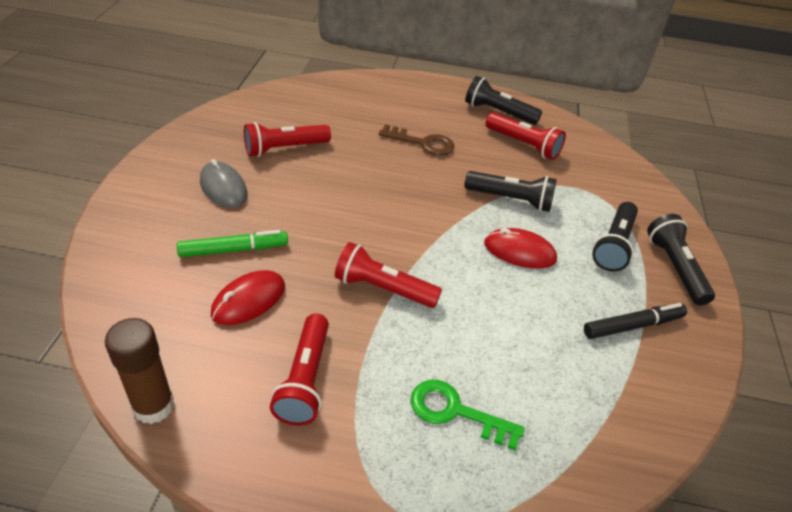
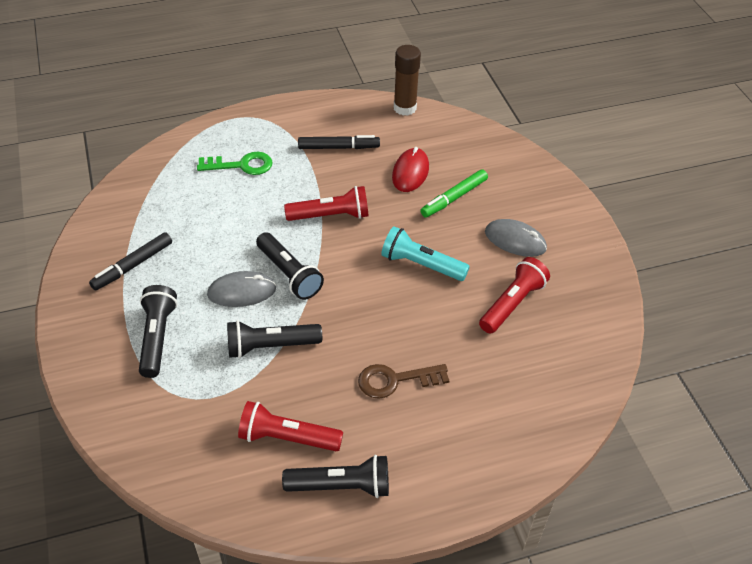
camera: 155 degrees right, 5 degrees up
(305, 379) = (338, 147): red flashlight -> black marker
(331, 205) = (421, 265): none -> turquoise flashlight
(519, 252) = (242, 292): red mouse -> grey mouse
(675, 268) = (96, 338): black flashlight -> black flashlight (289, 274)

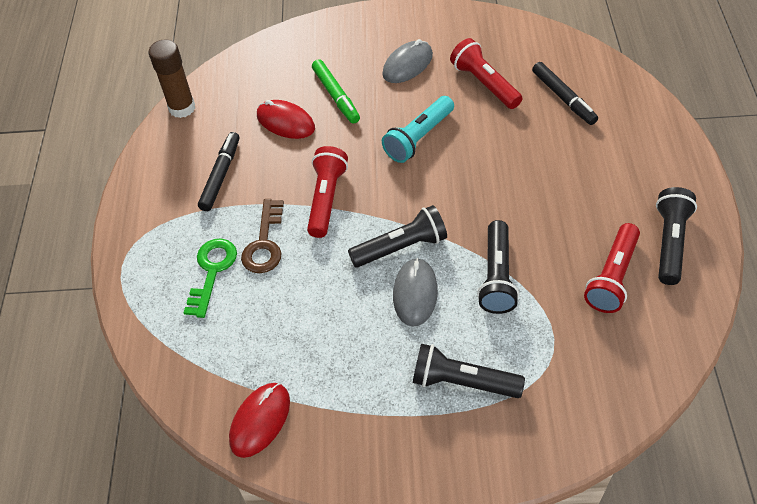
camera: 70 degrees left, 5 degrees up
(112, 222) = (260, 420): none -> red mouse
(133, 266) = (344, 401): black marker -> black marker (563, 98)
(395, 380) = (557, 183): brown key -> brown key (264, 243)

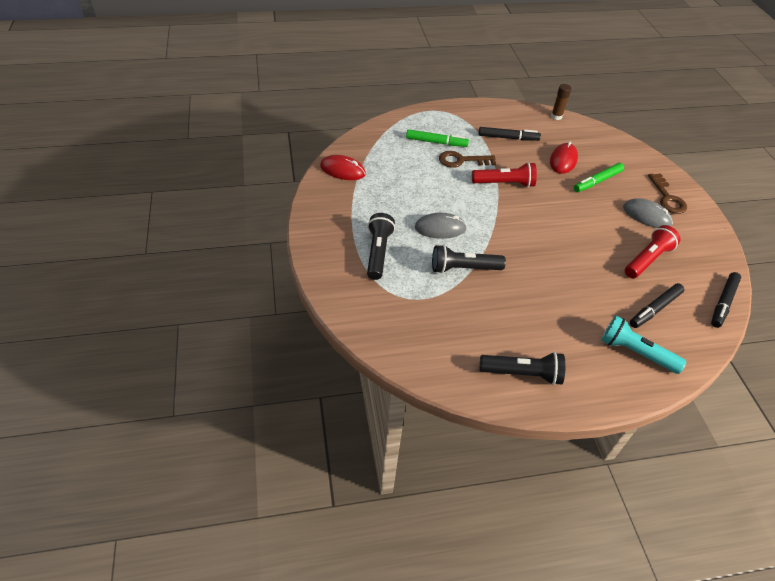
camera: 75 degrees right, 5 degrees down
(182, 108) = (556, 116): brown glue stick -> brown glue stick, size x0.66
(212, 271) = (436, 142): green key -> green marker
(376, 37) = (667, 198): none -> brown key
(401, 247) = (475, 220): black flashlight -> none
(418, 138) = (575, 224): turquoise flashlight -> turquoise flashlight (635, 352)
(552, 39) = (723, 303): none -> black marker
(612, 277) = (479, 334): red flashlight -> none

